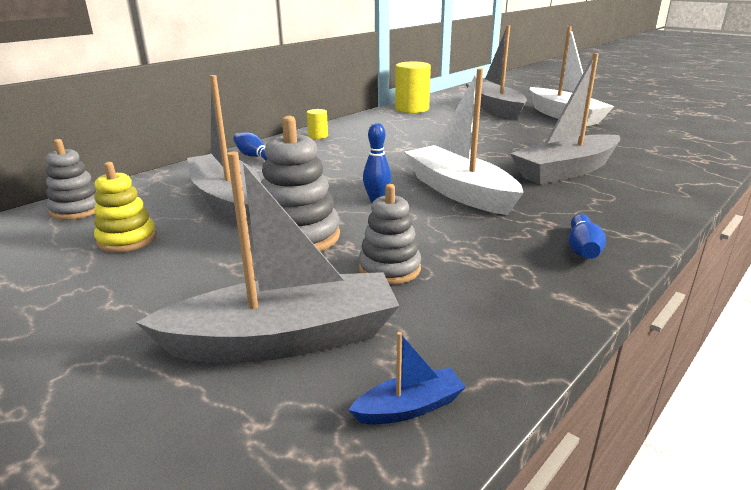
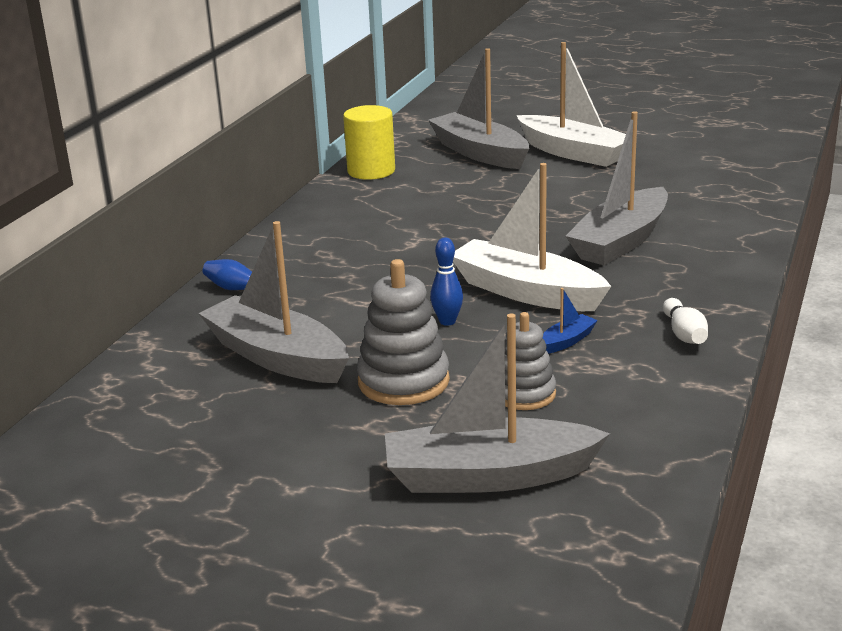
camera: 20 degrees left, 0 degrees up
(77, 210) = (107, 406): grey stacking toy -> none
(127, 239) = (219, 426): yellow stacking toy -> none
(285, 339) = (488, 476): grey boat -> grey boat turned 150 degrees counterclockwise
(318, 136) = (288, 241): yellow cylinder -> none
(409, 407) = (628, 496): blue boat -> blue boat (566, 341)
(582, 249) = (684, 334): blue bowling pin -> white bowling pin

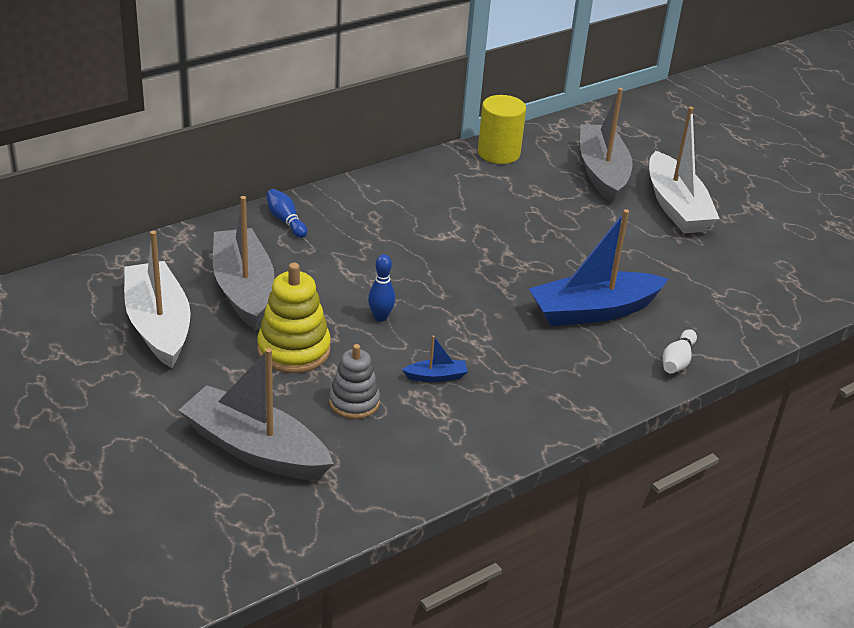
camera: 30 degrees right, 10 degrees up
(403, 381) = (294, 350): grey stacking toy -> yellow stacking toy
(526, 292) = (464, 320): white boat -> white boat (158, 325)
(620, 241) = (593, 311): grey boat -> blue boat
(684, 334) = (524, 415): white bowling pin -> white bowling pin (677, 361)

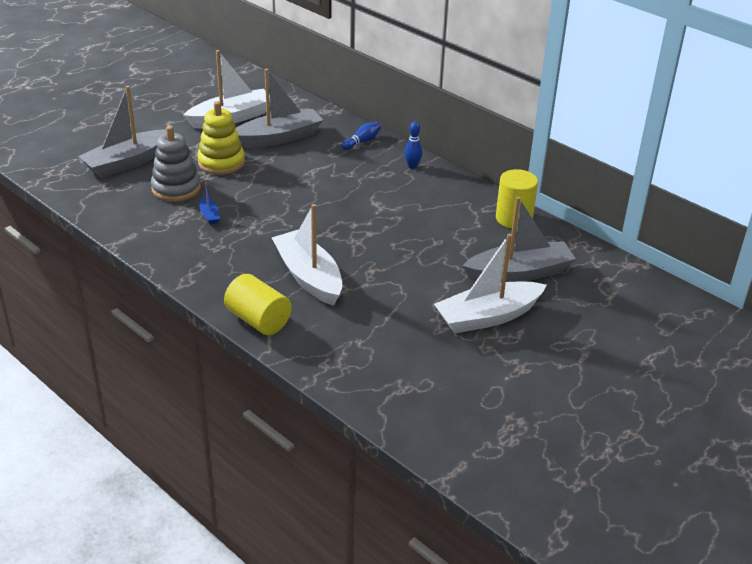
camera: 80 degrees right, 0 degrees up
(255, 449) = (127, 162): grey boat -> grey boat turned 150 degrees counterclockwise
(354, 402) = (176, 188): grey stacking toy -> grey stacking toy, size x1.50
(380, 317) = (266, 188): blue bowling pin -> blue bowling pin (412, 166)
(593, 311) = (308, 277): blue boat -> white boat
(677, 361) = (258, 320): white bowling pin -> yellow cylinder

